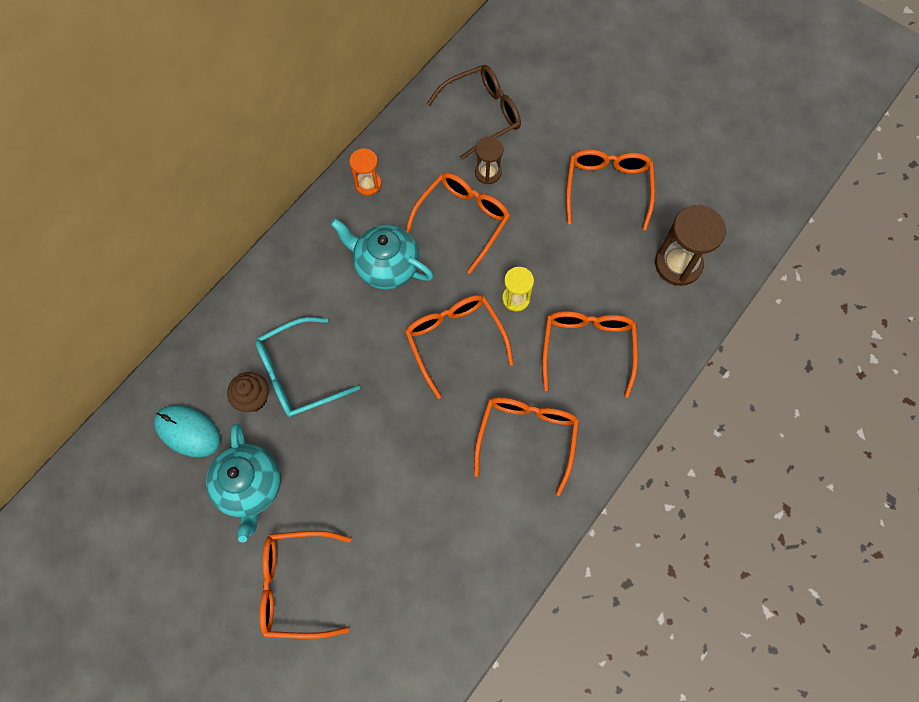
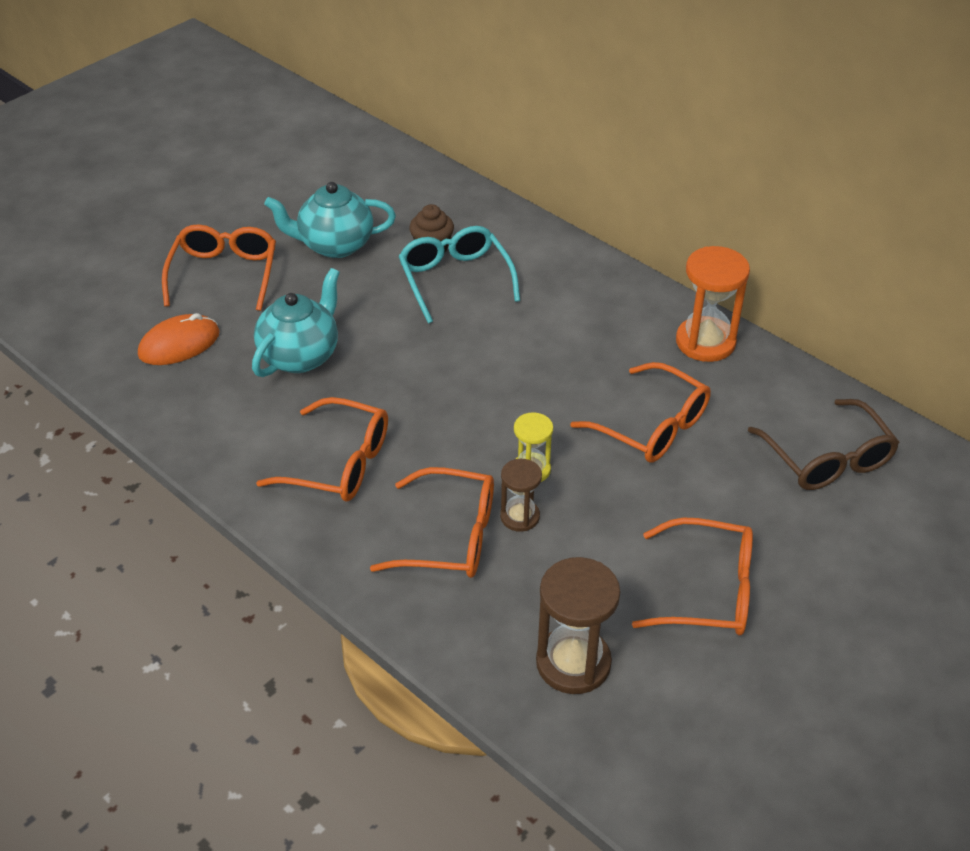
camera: 95 degrees right, 25 degrees down
(188, 431) = (404, 205): turquoise mouse -> none
(368, 184) = (705, 342): orange hourglass -> orange hourglass, size x1.72
(386, 266) = (586, 352): turquoise teapot -> turquoise teapot (300, 356)
(398, 604) = (179, 344): none -> orange mouse
(454, 340) = (479, 407): orange glasses -> none
(488, 173) = (728, 457): brown hourglass -> brown hourglass (520, 516)

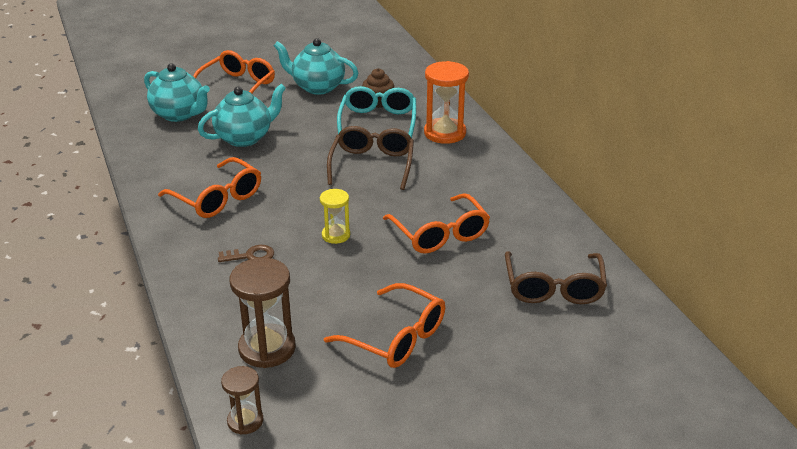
camera: 25 degrees right, 10 degrees down
(179, 344) = (179, 114): orange mouse -> turquoise teapot
(450, 537) = (250, 256): orange glasses -> brown key
(496, 348) = (372, 164): none -> brown glasses
(520, 516) = (305, 258): brown hourglass -> brown hourglass (245, 421)
(705, 342) = (521, 197): orange hourglass -> orange hourglass (445, 133)

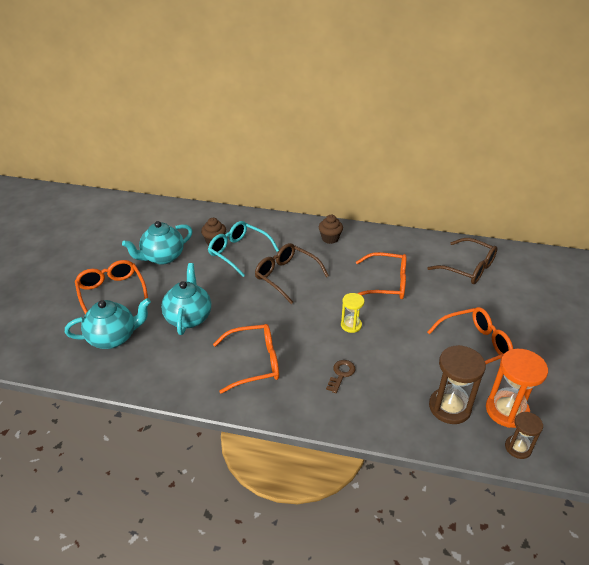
camera: 55 degrees left, 5 degrees up
(445, 133) = (281, 234): orange hourglass -> orange hourglass (507, 410)
(478, 166) = (330, 238): none -> brown cupcake

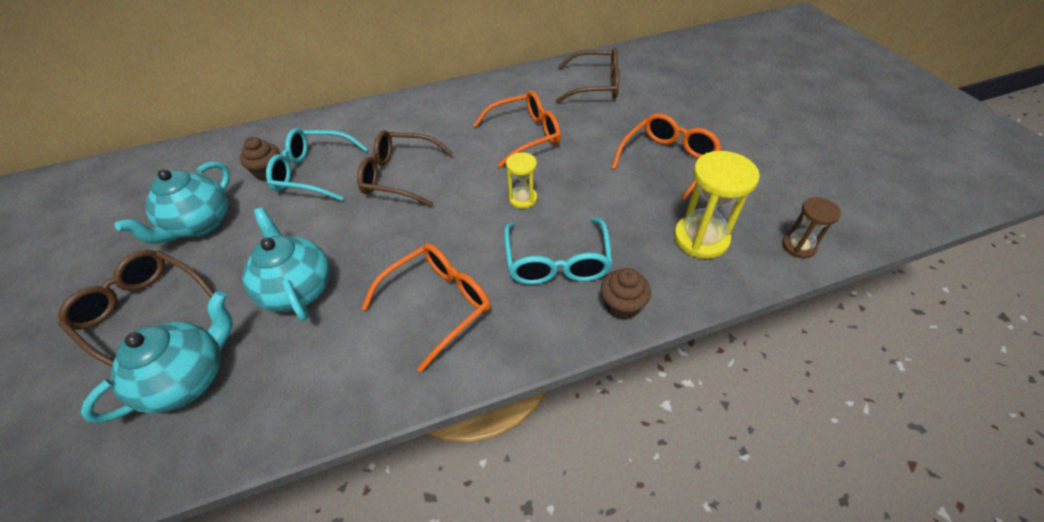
camera: 30 degrees left, 10 degrees up
(111, 292) = (143, 310): orange glasses -> brown glasses
(330, 238) = (422, 112): brown cupcake -> brown cupcake (622, 306)
(341, 374) = (557, 262): brown key -> turquoise glasses
(449, 407) = (701, 238): brown hourglass -> yellow hourglass
(507, 410) = (754, 212): orange hourglass -> none

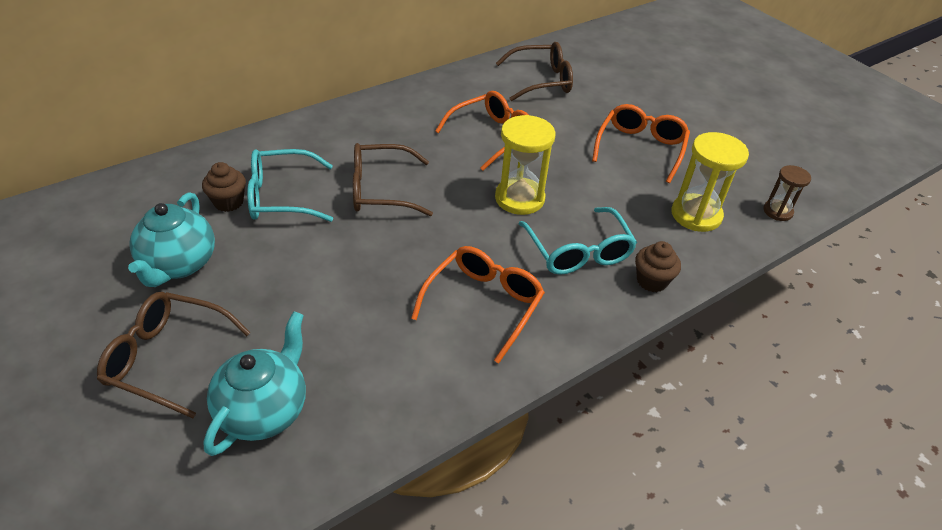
camera: 20 degrees left, 5 degrees down
(298, 289) = (332, 312): turquoise teapot -> none
(523, 199) = (519, 198): yellow hourglass -> yellow hourglass, size x1.72

